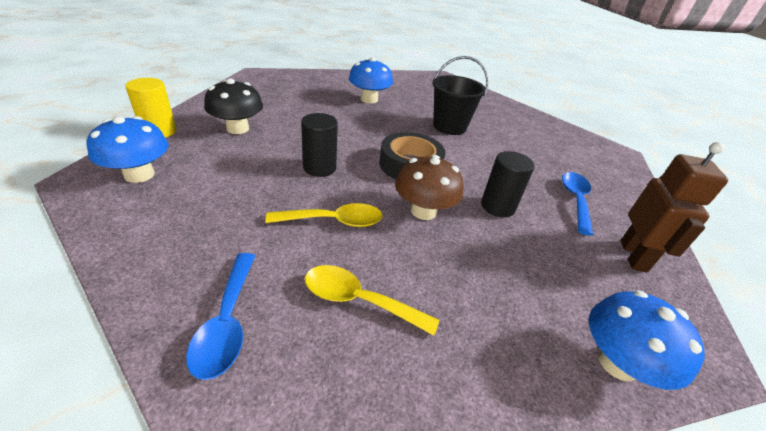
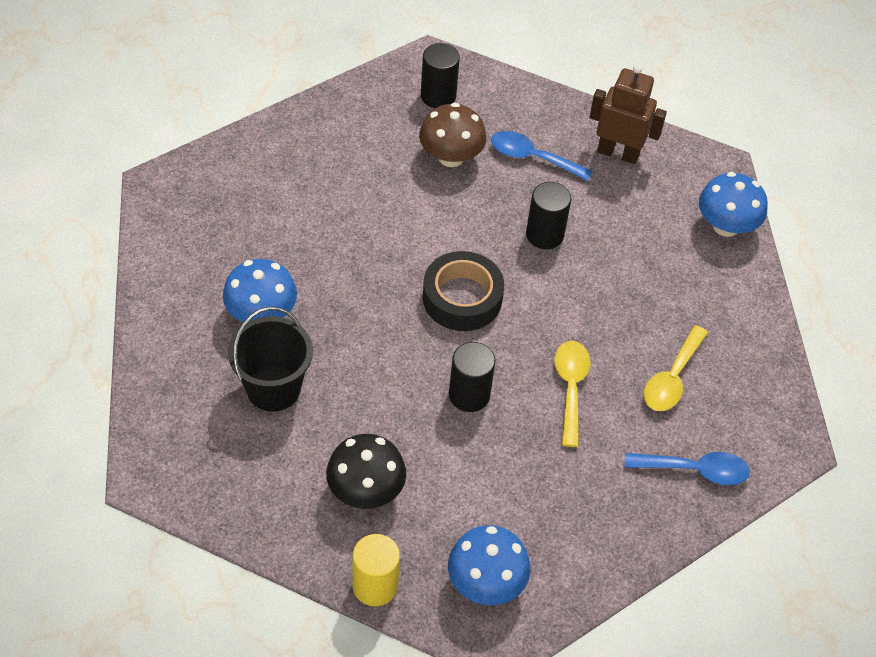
camera: 80 degrees left, 15 degrees up
(423, 211) = (553, 305): brown mushroom -> brown mushroom (451, 157)
(449, 127) = (358, 228): black bucket -> black bucket (273, 388)
(590, 156) = (438, 96): none -> black cylinder

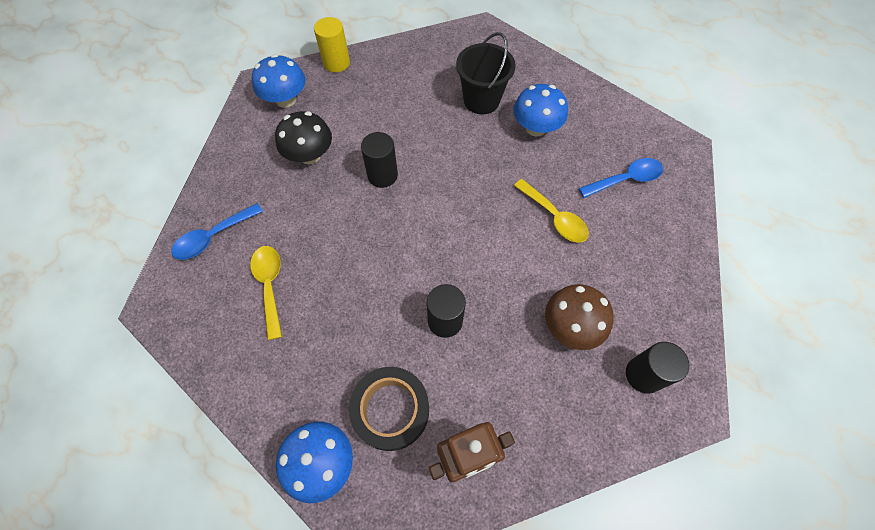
camera: 140 degrees right, 10 degrees up
(365, 490) = (384, 93): black mushroom -> black mushroom (310, 155)
(462, 298) = (447, 227): black tape -> black tape (391, 410)
(533, 158) = (520, 383): blue spoon -> blue spoon (625, 179)
(570, 388) = (329, 226): yellow spoon -> yellow spoon (554, 217)

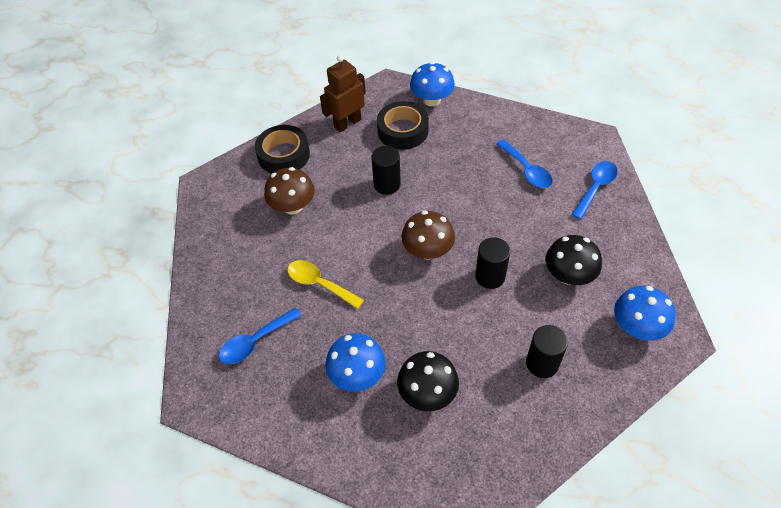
camera: 165 degrees right, 10 degrees down
(270, 286) = (526, 170): yellow spoon -> blue spoon
(336, 63) = (618, 394): yellow cylinder -> none
(431, 220) = (427, 250): none -> brown mushroom
(481, 100) = (427, 393): black bucket -> black mushroom
(573, 423) = (283, 155): none -> black tape
(643, 375) = (237, 192): black cylinder -> black cylinder (542, 363)

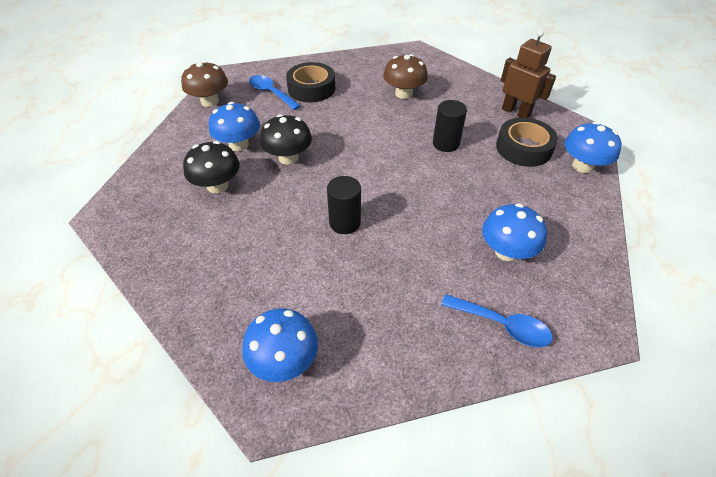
camera: 80 degrees right, 5 degrees down
(283, 155) = (460, 82): black tape -> black tape (311, 88)
(320, 284) = (325, 116): yellow spoon -> none
(427, 250) = (370, 176): brown mushroom -> brown mushroom (210, 101)
(526, 170) = (506, 251): blue spoon -> blue mushroom
(542, 363) = (240, 266): black cylinder -> none
(568, 275) = (354, 291): black mushroom -> black mushroom (288, 157)

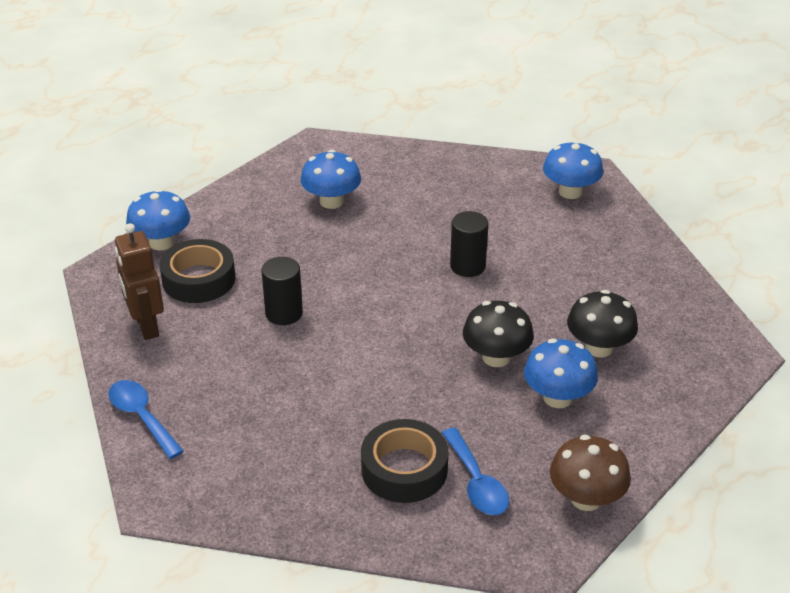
camera: 155 degrees left, 10 degrees down
(403, 93) = (267, 408): brown mushroom -> none
(501, 325) = (386, 164): blue spoon -> blue spoon (142, 417)

